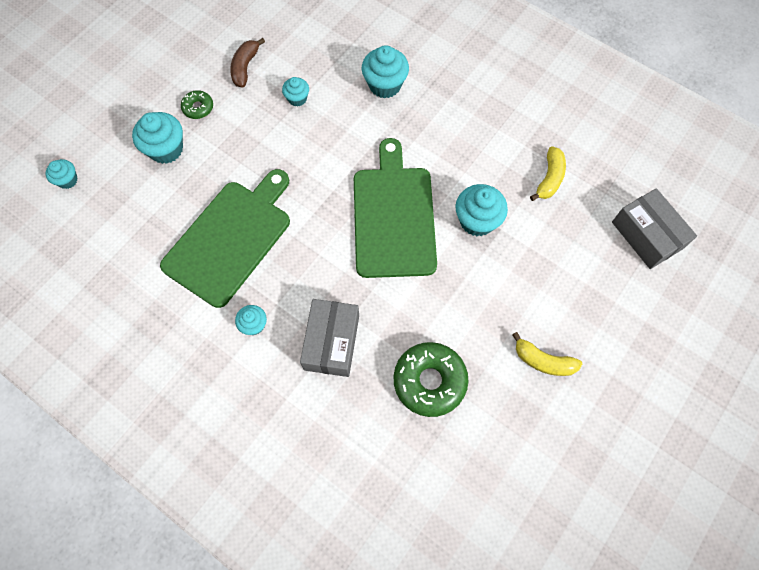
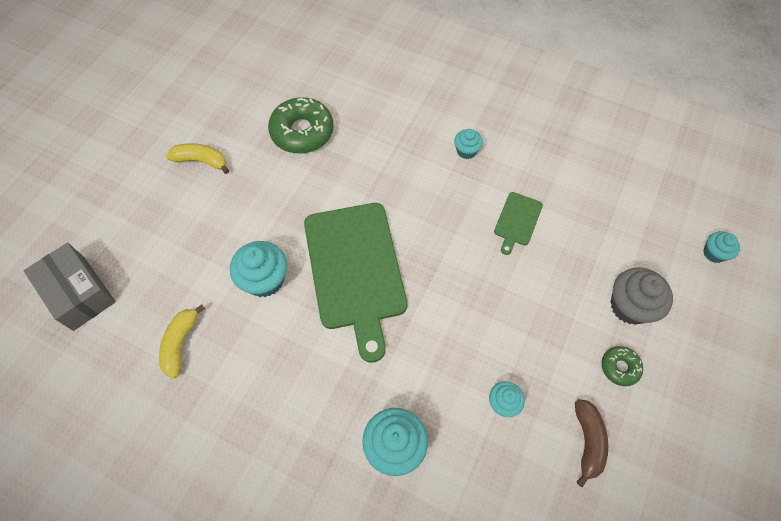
camera: 170 degrees right, 5 degrees down
(166, 149) = (629, 306): turquoise cupcake -> grey cupcake
(230, 238) = (517, 221): green cutting board -> green cutting board, size x0.44
(331, 342) = (393, 148): grey box -> none

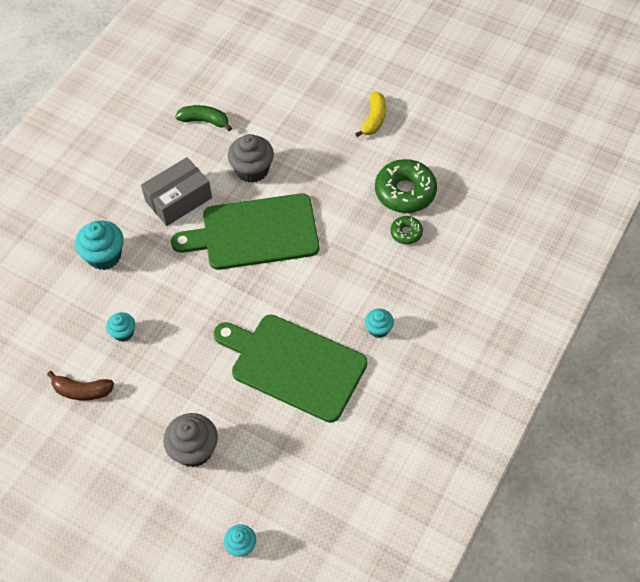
camera: 95 degrees right, 5 degrees down
(79, 293) = (254, 57): grey box -> grey box (178, 199)
(180, 343) = (205, 121): yellow banana -> green banana
(265, 279) = (252, 170): turquoise cupcake -> grey cupcake
(517, 221) = (293, 365): green cutting board -> green cutting board, size x2.27
(619, 367) = (138, 428): green donut -> green donut (406, 233)

